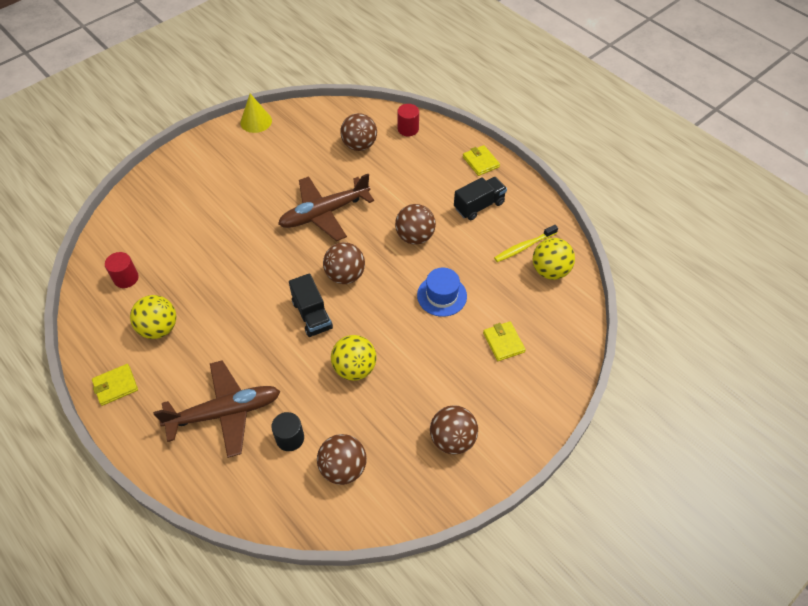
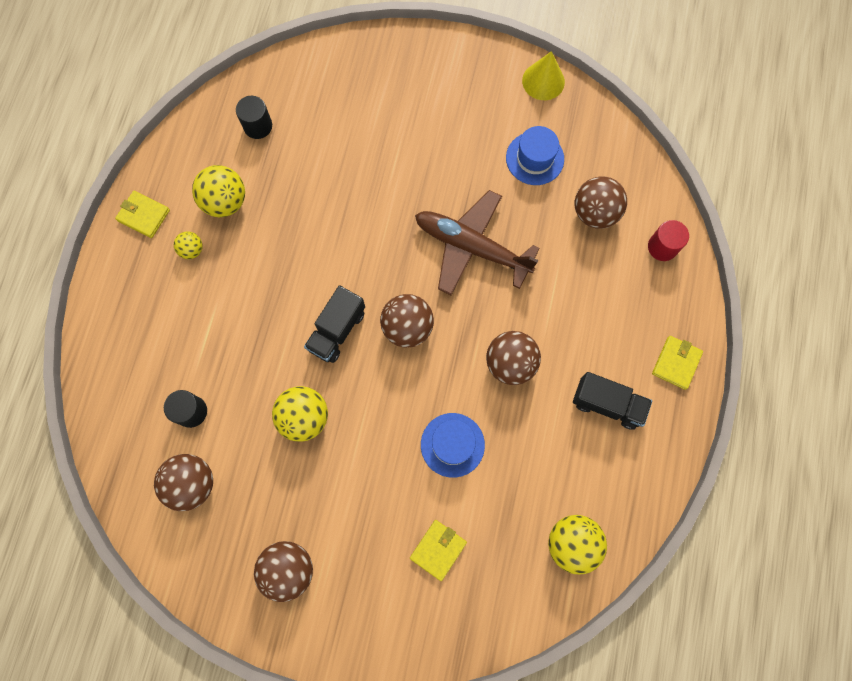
camera: 55 degrees right, 20 degrees up
(126, 278) = (258, 126): red cylinder -> black cylinder
(173, 369) = (192, 250): none -> yellow ball
(224, 412) = (179, 332): brown plane -> none
(299, 152) = (534, 158): none -> blue hat
(524, 247) = (584, 493): yellow toothbrush -> none

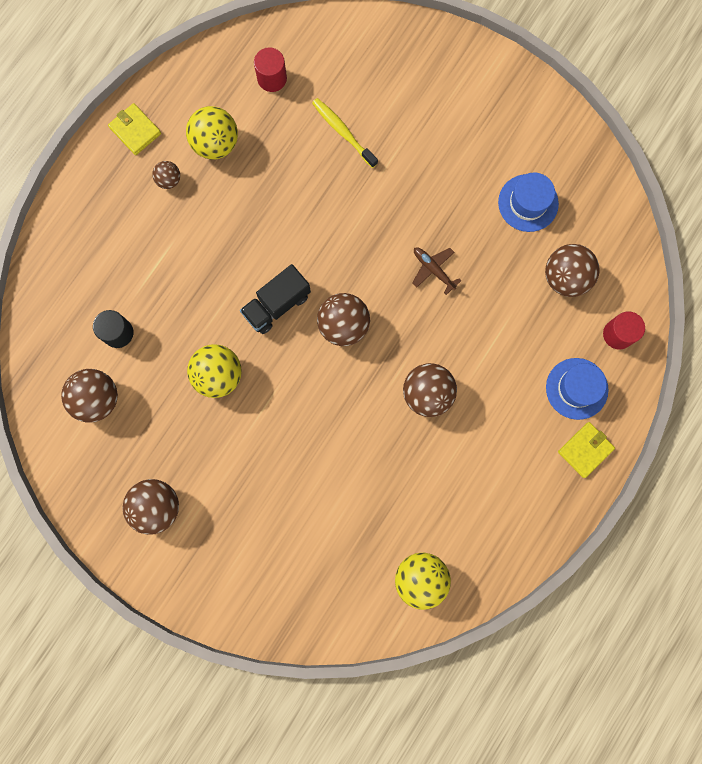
camera: 20 degrees right, 5 degrees up
(192, 250) = (169, 180): yellow ball -> brown ball
(258, 126) = (272, 78): black cylinder -> red cylinder
(341, 152) = (343, 132): none -> yellow toothbrush
(438, 549) = (296, 539): yellow wallet -> none
(452, 445) = (345, 449): blue hat -> blue hat (576, 388)
(472, 247) = (433, 270): brown plane -> brown plane, size x0.45
(543, 81) = (567, 127): yellow cone -> none
(607, 404) = (504, 464): black truck -> none

